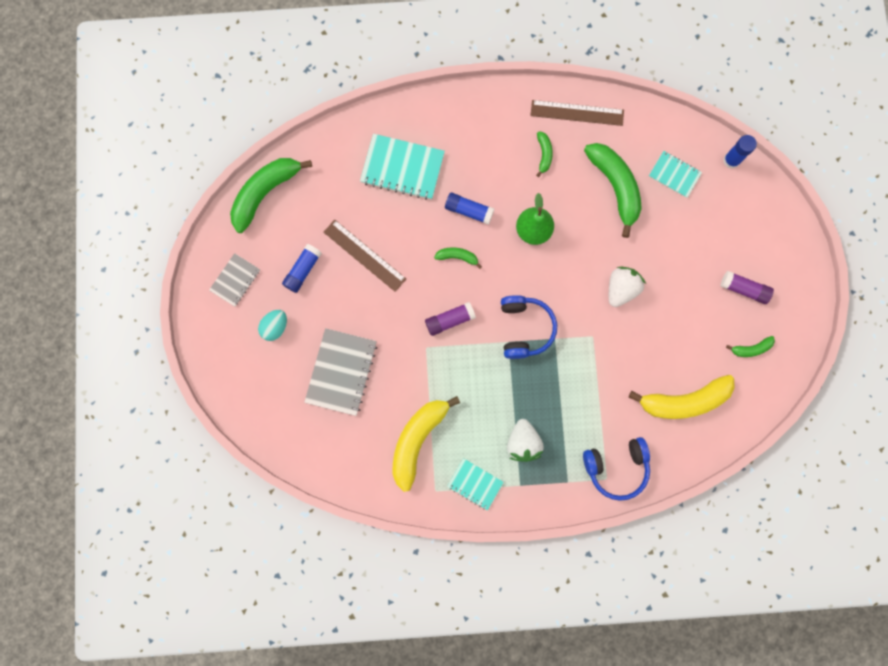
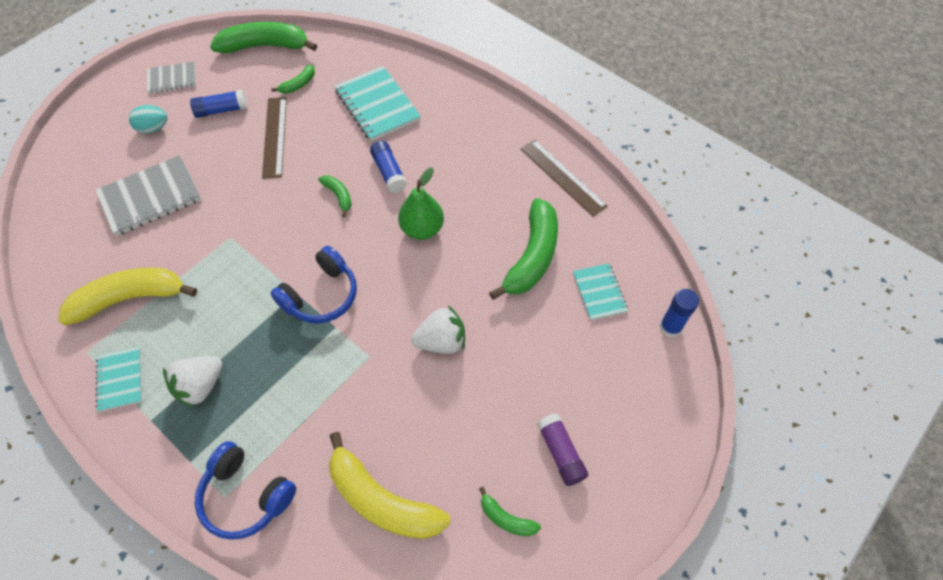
camera: 45 degrees right, 20 degrees down
(450, 320) = (273, 234): purple glue stick -> none
(544, 154) = (498, 183): green banana -> green banana (298, 84)

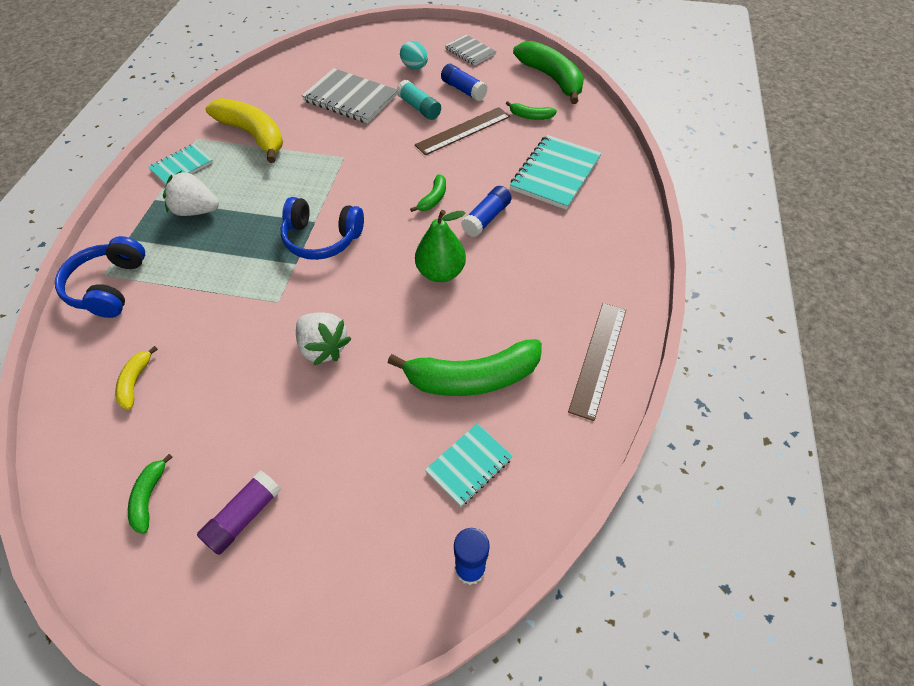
camera: 60 degrees right, 5 degrees down
(215, 152) = (419, 108): none -> turquoise glue stick
(382, 500) = (135, 382): yellow banana -> yellow banana, size x0.47

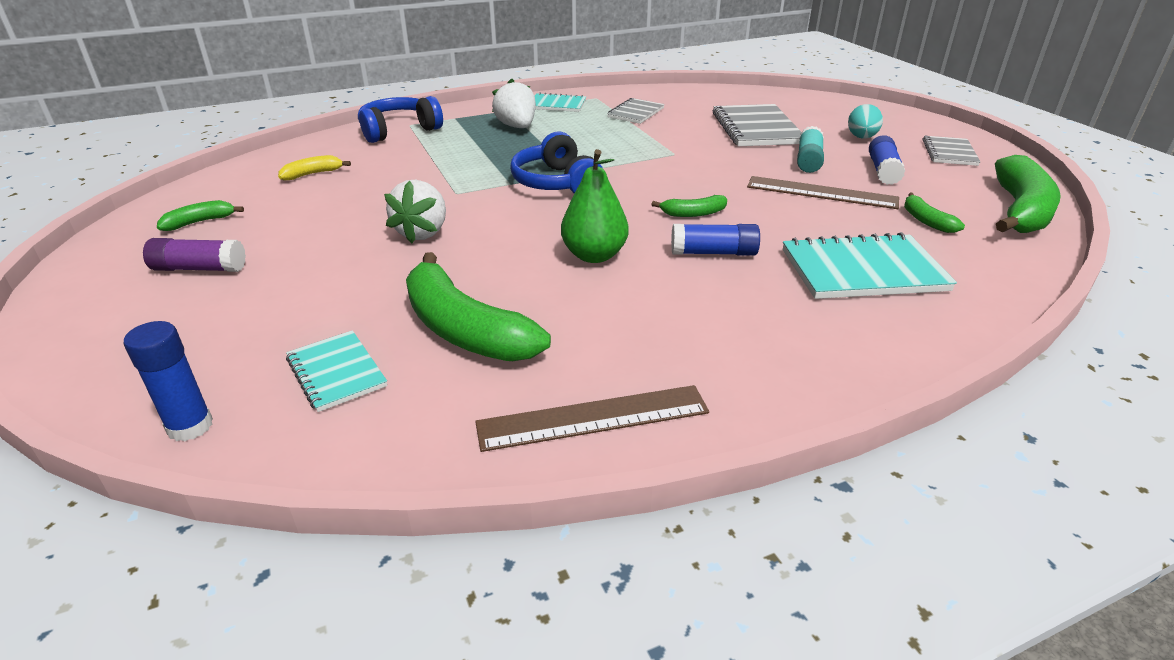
camera: 55 degrees right, 20 degrees down
(253, 135) = (636, 113): yellow banana -> grey notebook
(469, 465) = (337, 372): turquoise notebook -> turquoise notebook turned 45 degrees clockwise

